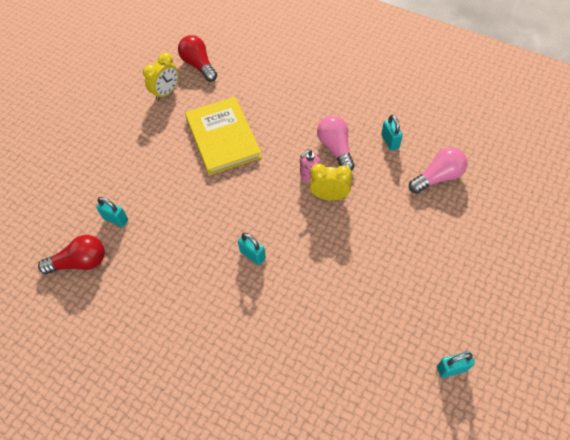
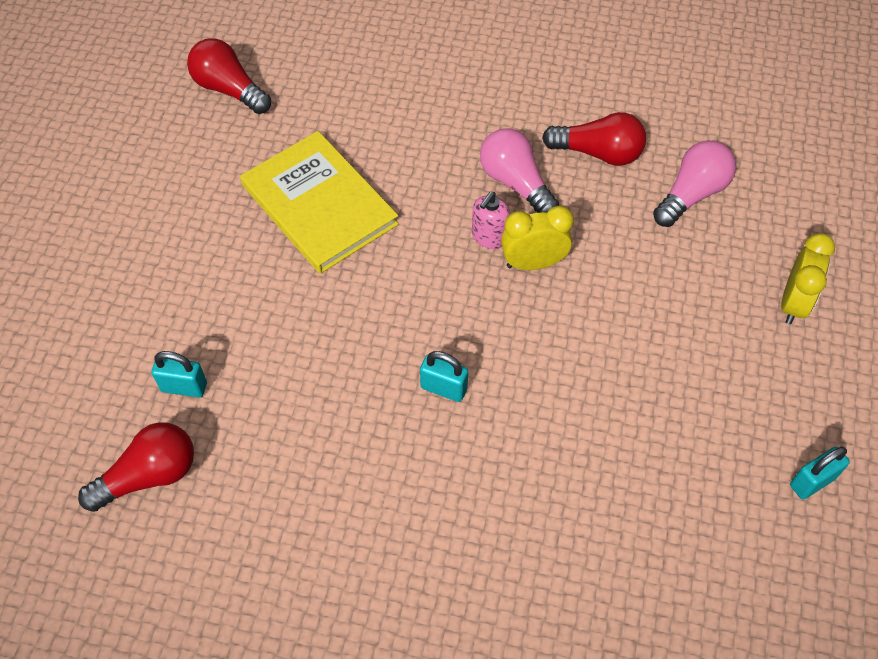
camera: 20 degrees left, 0 degrees up
(166, 92) = (188, 148): yellow clock -> yellow clock (793, 303)
(390, 141) = (598, 153): turquoise padlock -> red light bulb

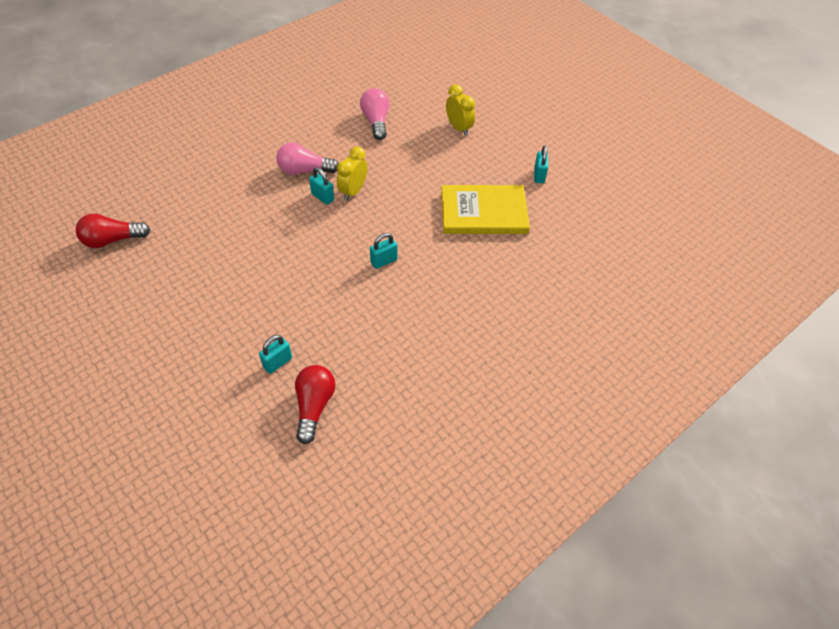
camera: 55 degrees left, 5 degrees down
(319, 205) = (231, 246): yellow book -> yellow book (483, 212)
(489, 237) = (322, 197): pink soap dispenser -> turquoise padlock
(598, 153) = (321, 135): red light bulb -> none

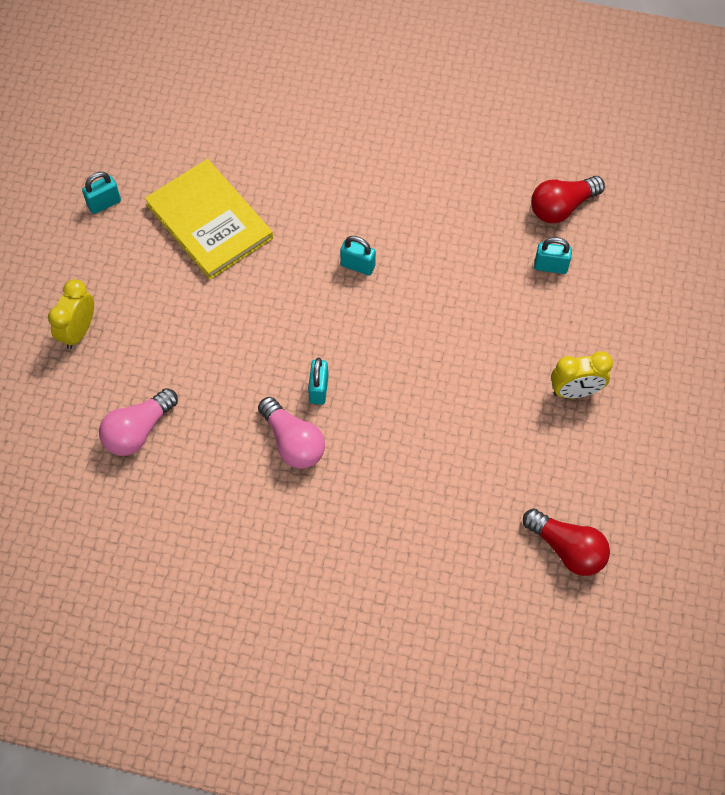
camera: 125 degrees left, 10 degrees up
(353, 191) = (283, 365): yellow clock -> yellow clock (575, 391)

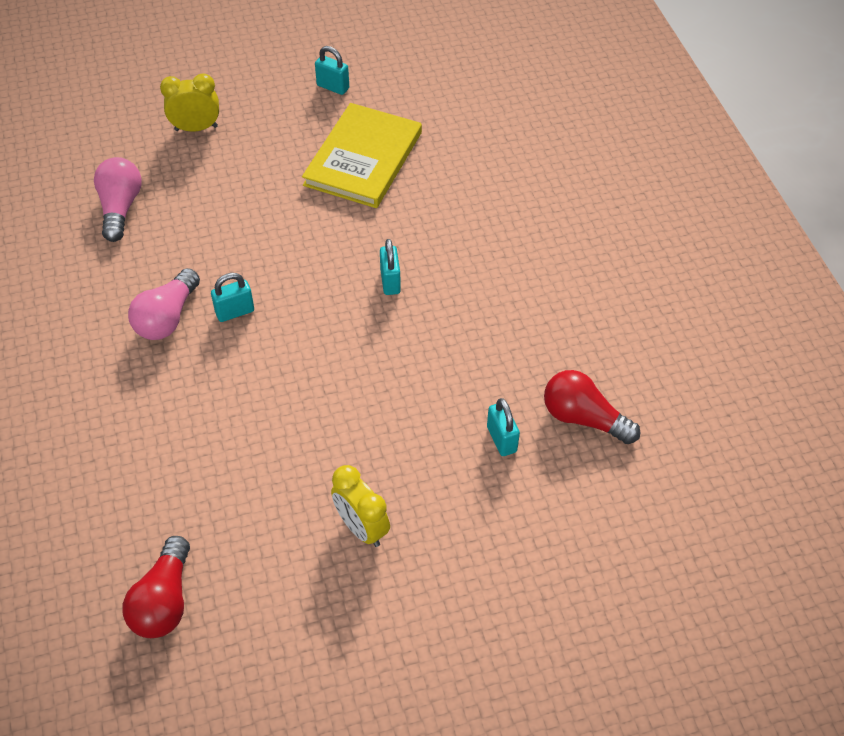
camera: 60 degrees right, 10 degrees down
(138, 431) = (120, 208): pink light bulb -> pink light bulb turned 75 degrees clockwise

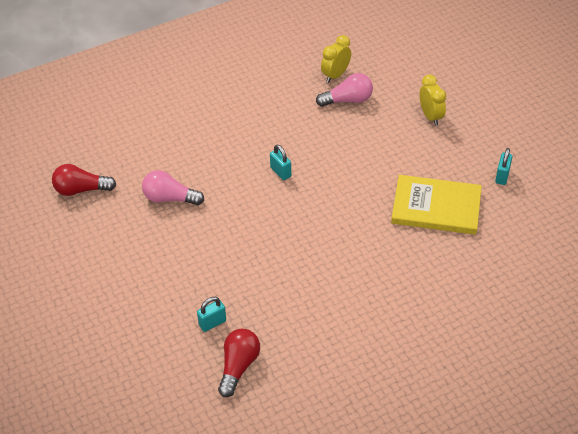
camera: 80 degrees right, 5 degrees down
(167, 318) = (268, 143): pink light bulb -> pink light bulb (170, 198)
(361, 527) = (137, 264): yellow clock -> yellow clock (335, 75)
(390, 281) = (327, 243): turquoise padlock -> none

